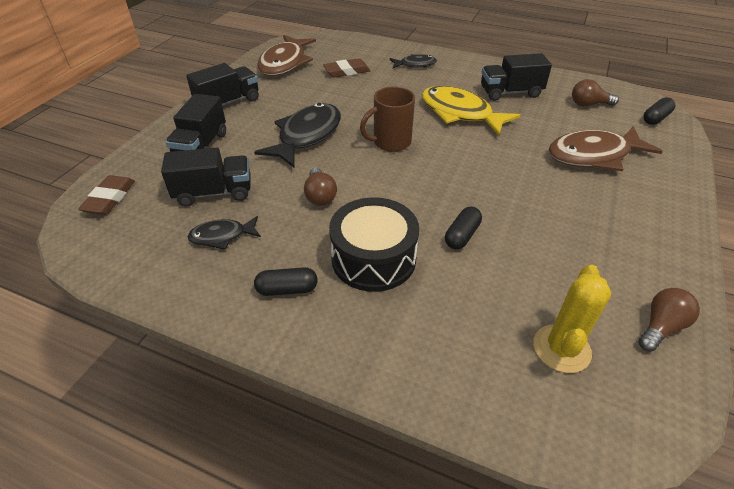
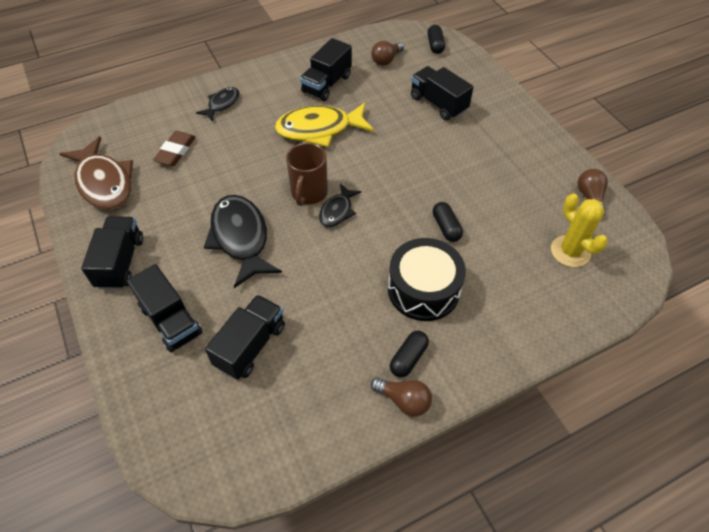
camera: 50 degrees left, 10 degrees up
(109, 198) = (175, 430): brown eraser -> none
(222, 236) = (312, 368): black fish -> black fish (337, 211)
(320, 196) = (327, 277): brown light bulb -> brown light bulb (403, 400)
(594, 155) = (438, 104): brown fish -> black truck

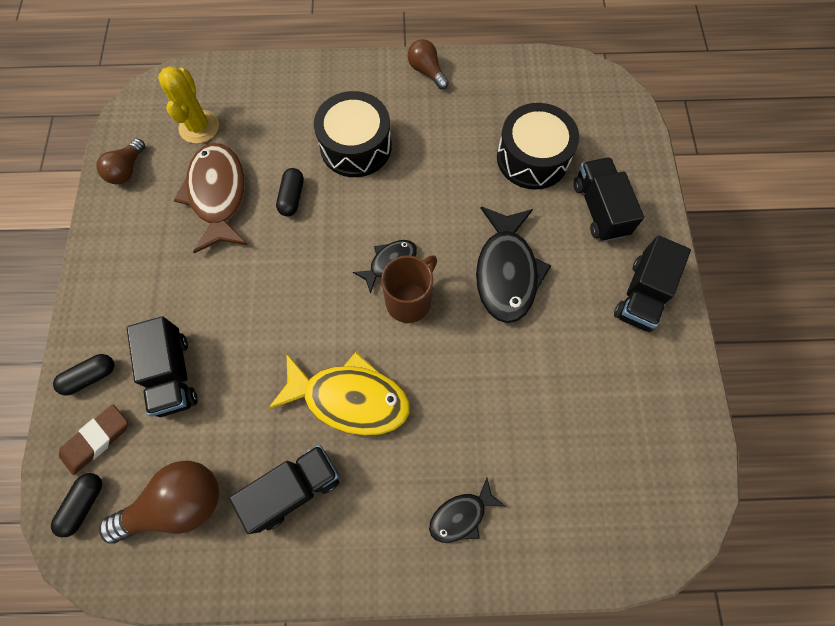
camera: 155 degrees left, 15 degrees up
(104, 182) = (652, 426): brown fish -> brown fish (218, 195)
(176, 151) = (550, 443): brown eraser -> brown eraser (97, 440)
(250, 346) = (532, 158): black truck -> black drum
(386, 60) = (178, 504): brown light bulb -> brown light bulb, size x1.71
(408, 358) = (405, 98): black capsule -> black capsule (90, 377)

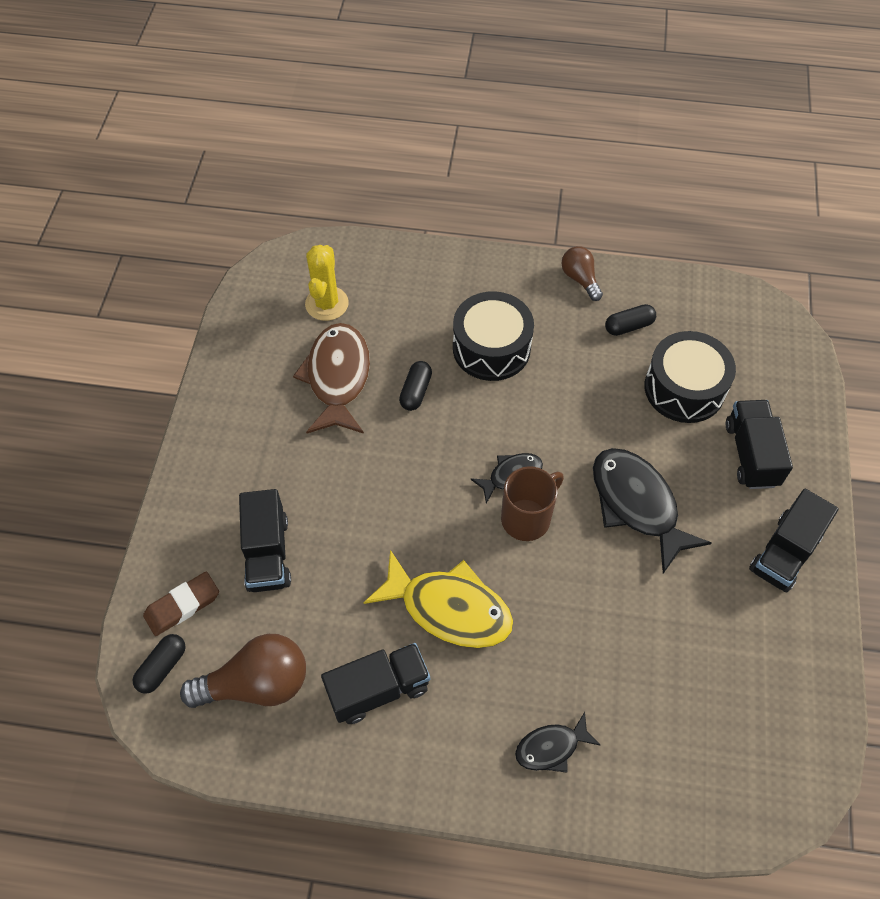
camera: 10 degrees right, 10 degrees down
(90, 377) = (183, 542): black capsule -> black capsule (628, 326)
(127, 170) = (246, 337): brown light bulb -> none
(506, 272) = (637, 505): black fish -> black fish turned 135 degrees clockwise

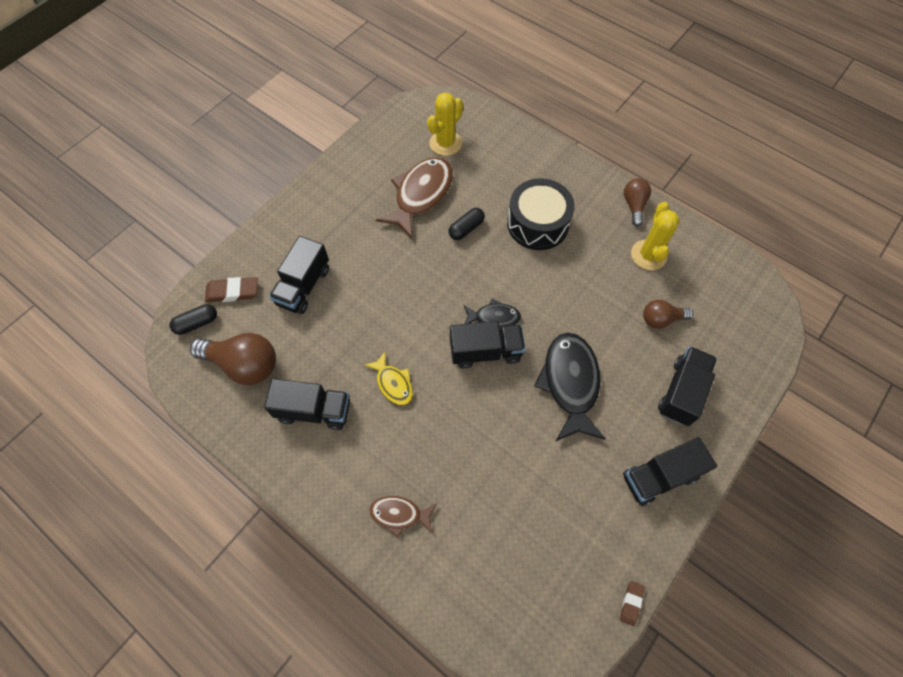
camera: 30 degrees right, 5 degrees up
(448, 608) = (393, 383): yellow fish -> yellow fish, size x0.54
(527, 518) = (485, 351): brown mug -> black truck
(551, 747) = (399, 514): black fish -> brown fish
(628, 326) = (648, 255): black capsule -> yellow cactus
(684, 388) = (661, 319): black drum -> brown light bulb
(838, 696) = (631, 603): none -> brown eraser

